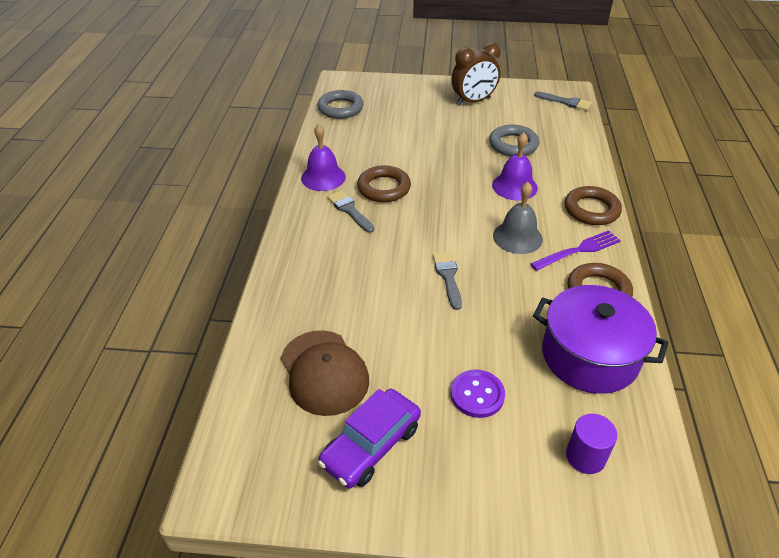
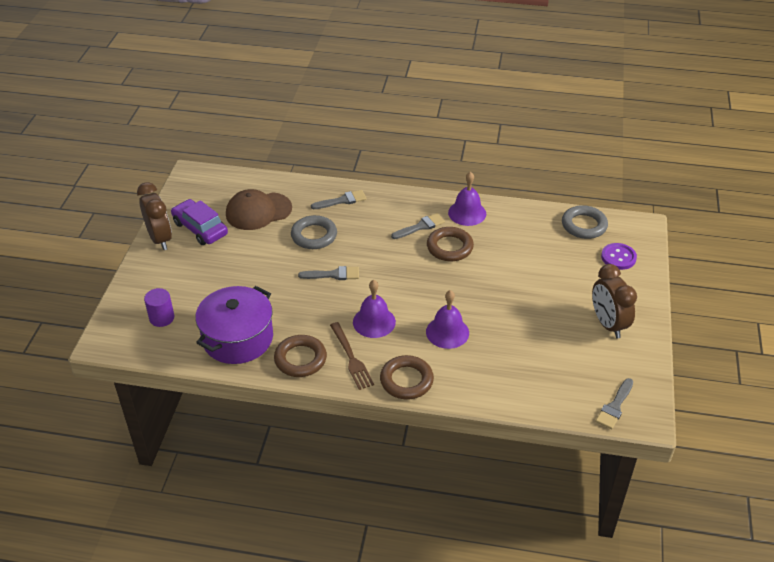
camera: 95 degrees right, 0 degrees up
(299, 281) = (342, 200): none -> grey brush
(404, 504) = (160, 239): none -> brown clock
(477, 395) = (221, 276): purple button -> purple button (618, 257)
(513, 145) = (519, 343): grey ring -> grey ring (314, 235)
(517, 237) = (374, 322): grey bell -> purple bell
(578, 250) = (351, 358): purple fork -> brown fork

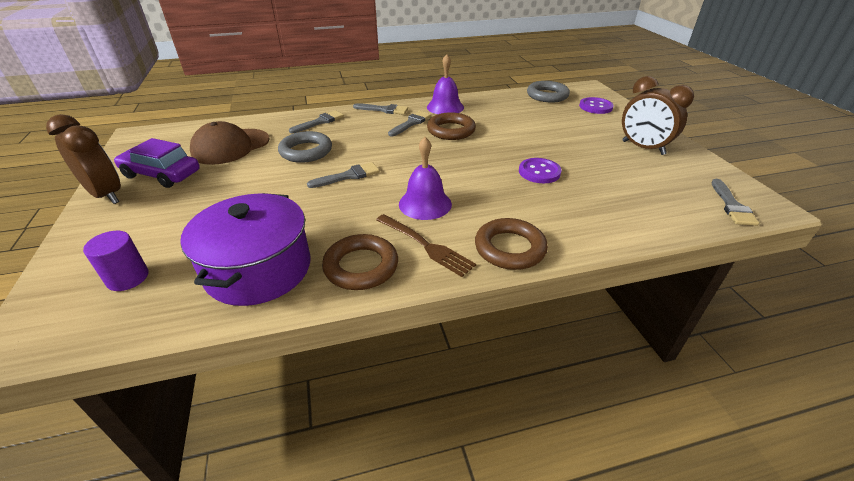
camera: 25 degrees left, 5 degrees down
(407, 200) = (384, 110): none -> grey brush
(447, 332) = (510, 191): purple bell -> none
(487, 320) = (539, 172): none -> purple button

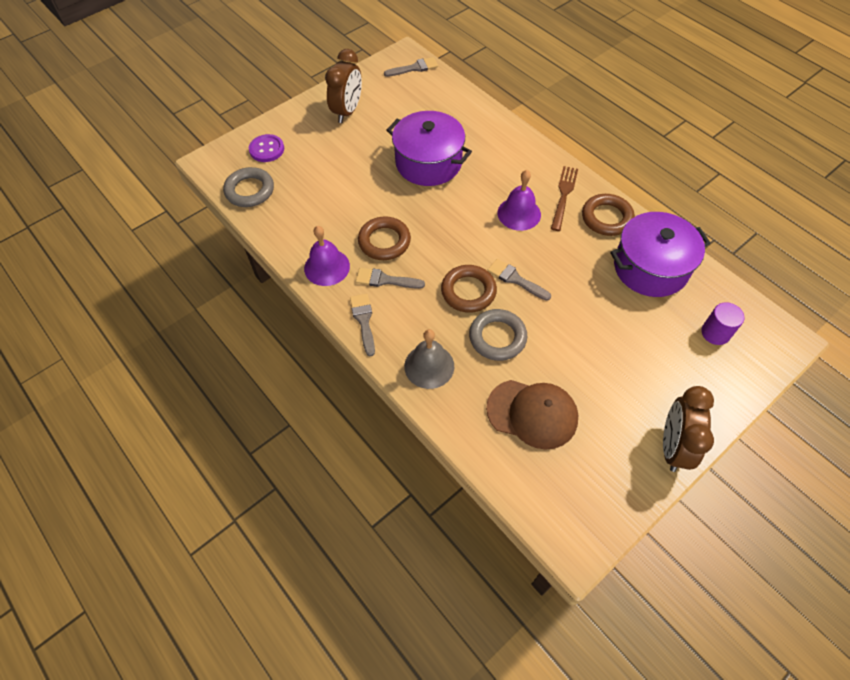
camera: 115 degrees left, 20 degrees up
(161, 174) = (616, 431): purple car -> none
(320, 122) = (429, 366): grey brush -> grey bell
(509, 248) = (536, 156): brown ring -> brown ring (468, 291)
(539, 172) = (428, 162): purple button -> purple pot

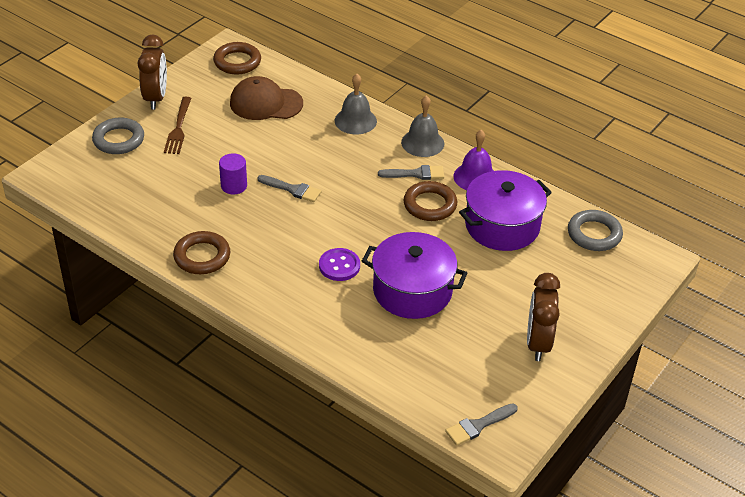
camera: 165 degrees right, 15 degrees down
(267, 149) = (606, 281): purple button -> purple button (339, 266)
(363, 320) = (422, 143): grey brush -> grey bell
(468, 291) = (335, 174): brown ring -> brown ring (237, 62)
(497, 337) = (302, 145): grey ring -> grey ring (118, 140)
(519, 213) = (297, 249): purple bell -> none
(563, 195) = (250, 274): brown fork -> brown fork (178, 128)
(650, 267) = (159, 215): purple pot -> purple pot (502, 226)
(715, 333) = (105, 171): purple cylinder -> purple cylinder (234, 186)

